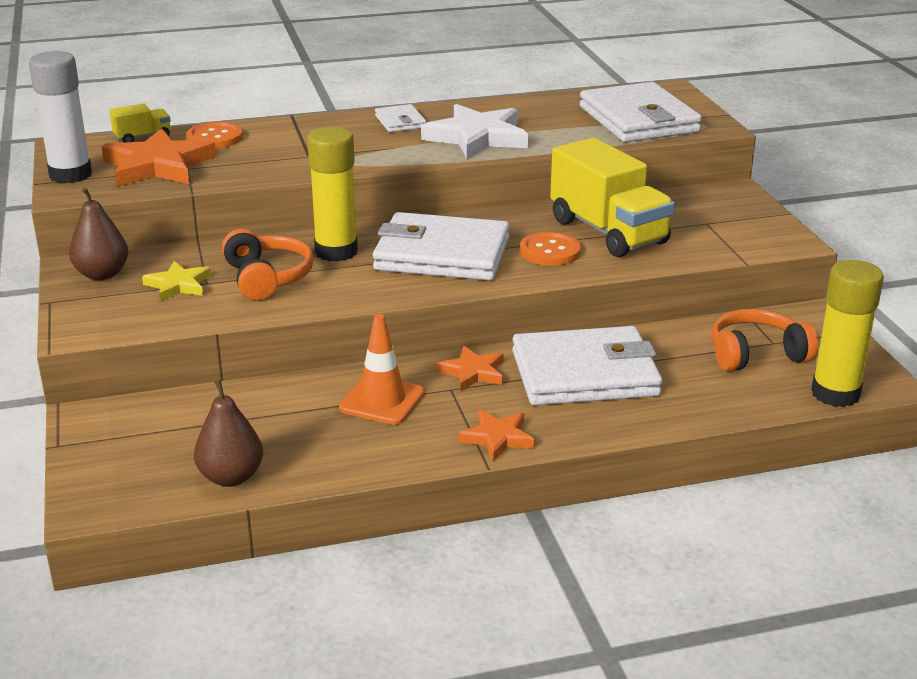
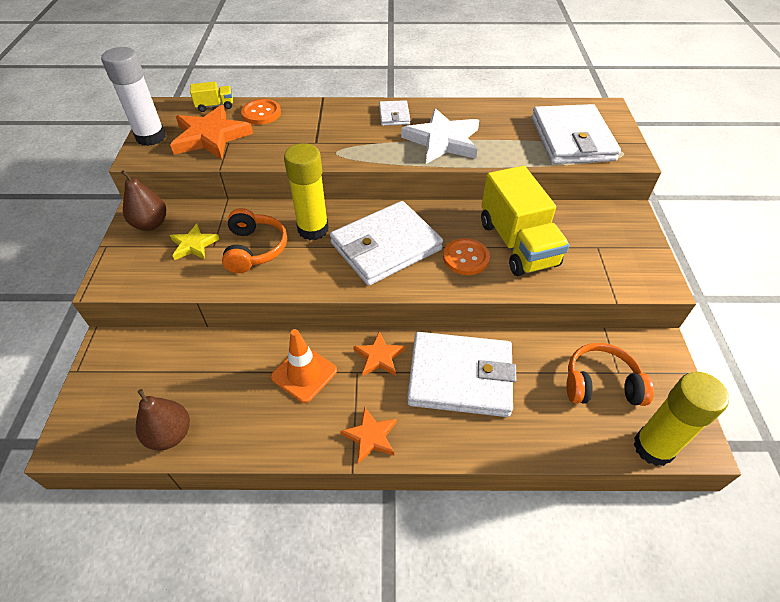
camera: 15 degrees right, 20 degrees up
(442, 254) = (385, 246): white wallet -> white wallet turned 60 degrees counterclockwise

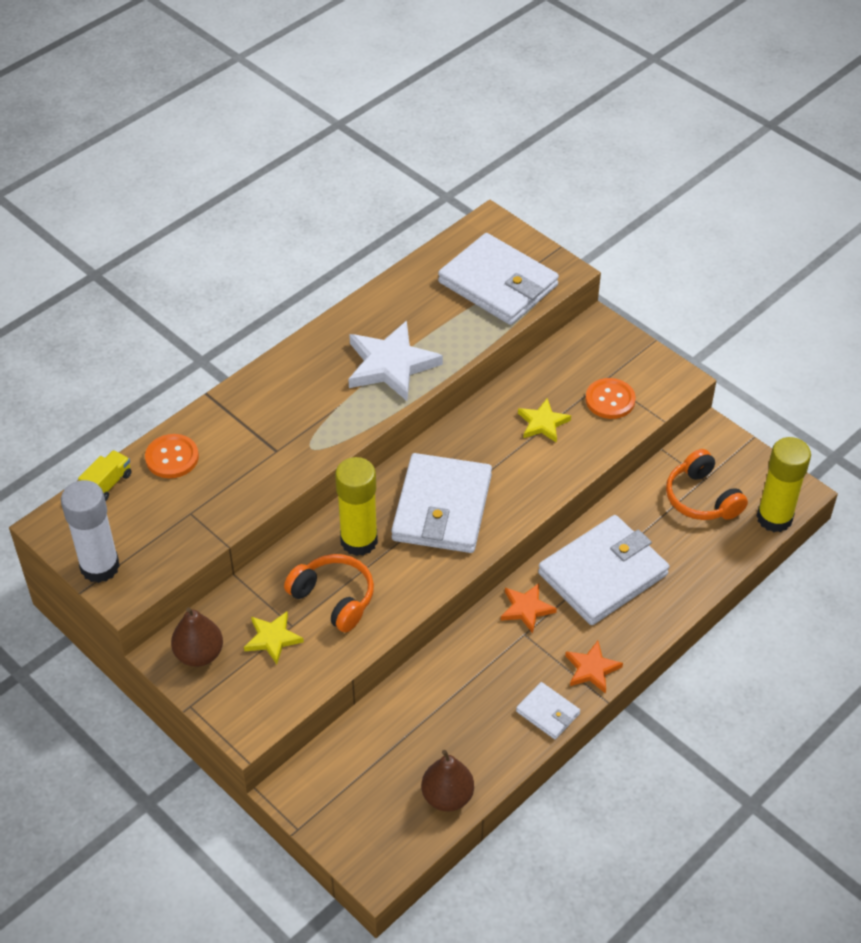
camera: 45 degrees left, 0 degrees up
(210, 137) = (162, 520): orange star -> none
(304, 374) = (487, 670): orange traffic cone -> none
(394, 115) = (309, 366): white wallet -> white wallet (547, 712)
(466, 258) = (518, 468): orange button -> orange button (610, 400)
(517, 244) = (543, 423): yellow truck -> yellow star
(601, 384) = (701, 498): orange headphones -> orange headphones turned 75 degrees counterclockwise

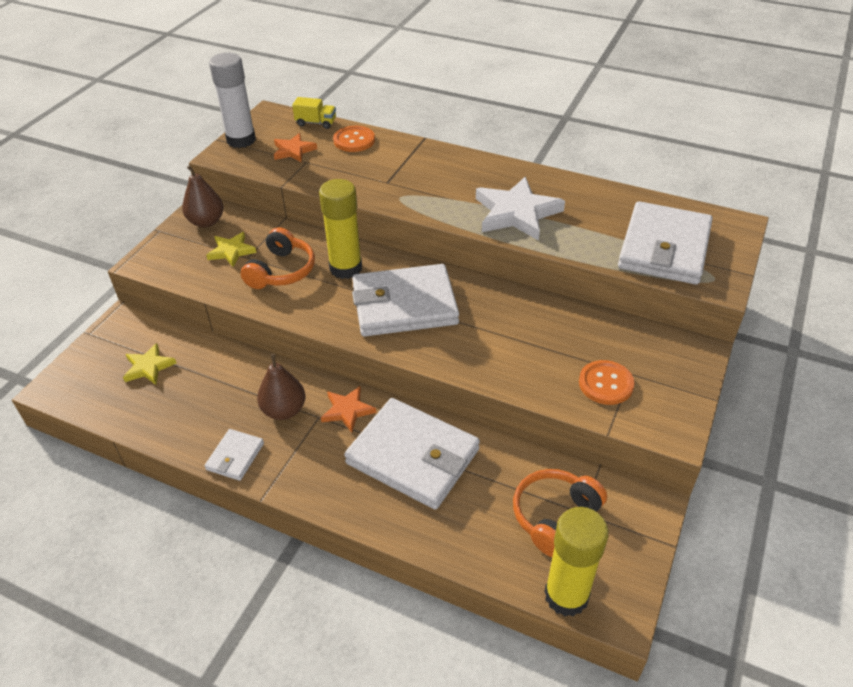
camera: 70 degrees right, 5 degrees down
(447, 796) = (131, 411): brown pear -> brown pear (284, 410)
(543, 423) = (542, 343): yellow star -> yellow star (148, 367)
(592, 669) = (295, 477): orange star -> orange star (293, 150)

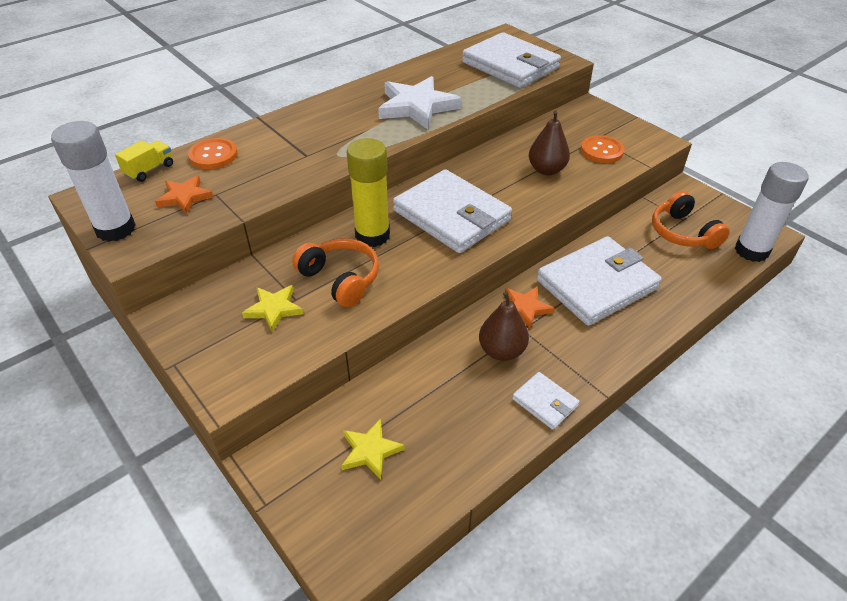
camera: 65 degrees left, 0 degrees up
(206, 222) = (198, 318): brown pear -> brown pear (546, 170)
(404, 305) = (451, 215): white wallet -> white wallet turned 60 degrees counterclockwise
(566, 595) = (751, 251): yellow glue stick -> white glue stick

